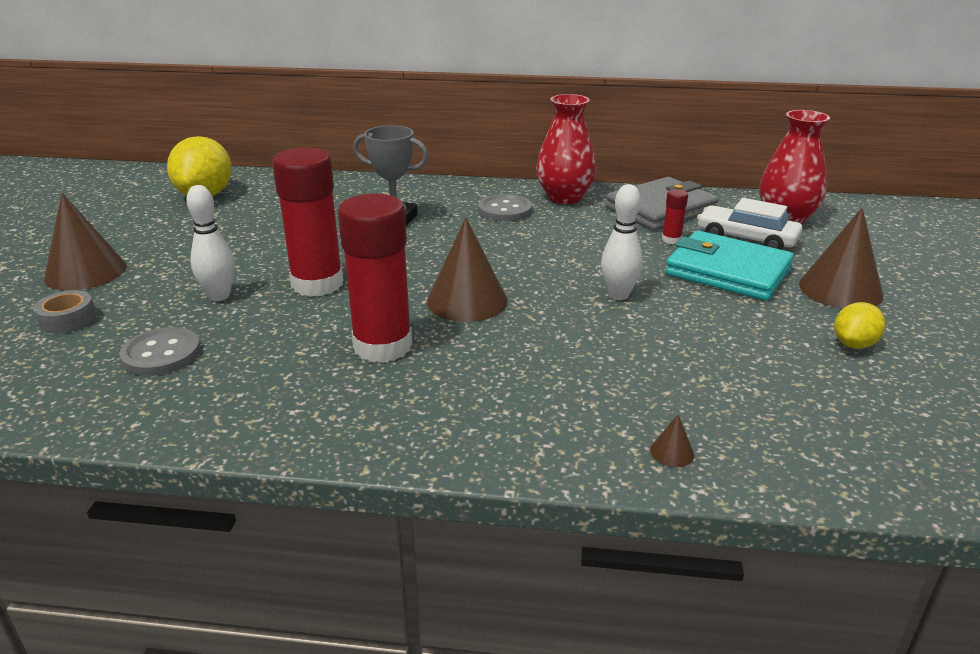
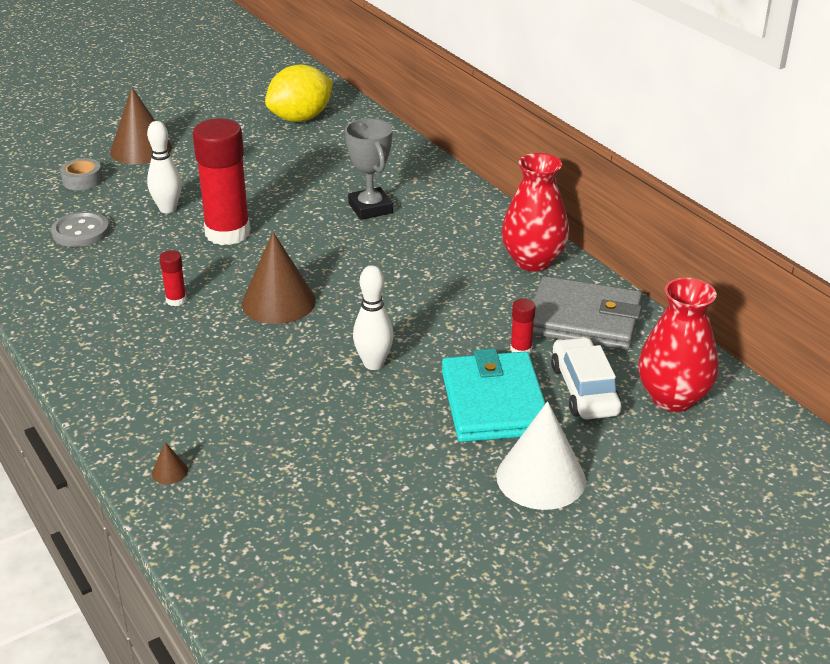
camera: 50 degrees right, 5 degrees up
(382, 346) = (176, 300): red glue stick -> red glue stick, size x0.42
(505, 210) = (460, 245): grey button -> none
(840, 289) = (541, 478): brown cone -> white cone
(854, 344) = (434, 514): yellow lemon -> none

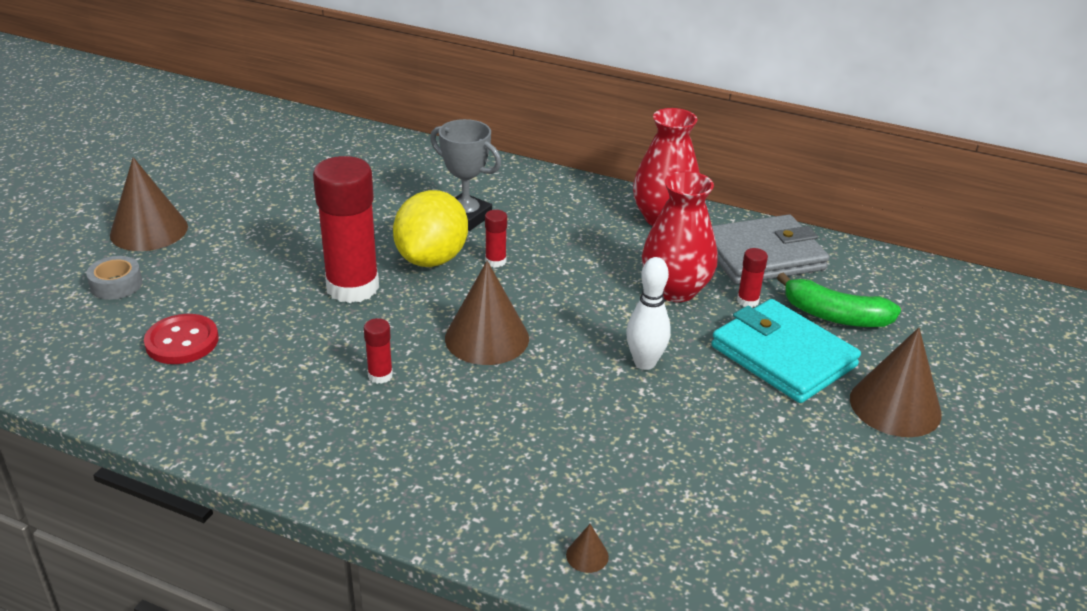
camera: 35 degrees left, 0 degrees up
(81, 232) = (182, 341): grey button -> red button
(168, 209) = (256, 284): white bowling pin -> none
(300, 118) = (292, 150): yellow lemon -> yellow lemon (432, 258)
(352, 249) = (495, 261): none -> red glue stick
(541, 478) = (895, 406): white cone -> brown cone
(584, 390) = (834, 316): white car -> green banana
(672, 398) = (901, 296): red vase -> red vase (675, 290)

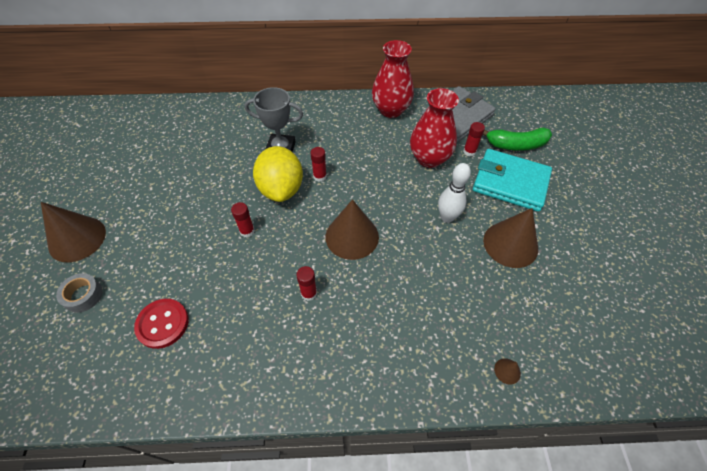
camera: 25 degrees left, 20 degrees up
(352, 287) = (247, 231): red glue stick -> red glue stick, size x0.42
(895, 406) = (580, 193): brown cone -> brown cone (510, 244)

